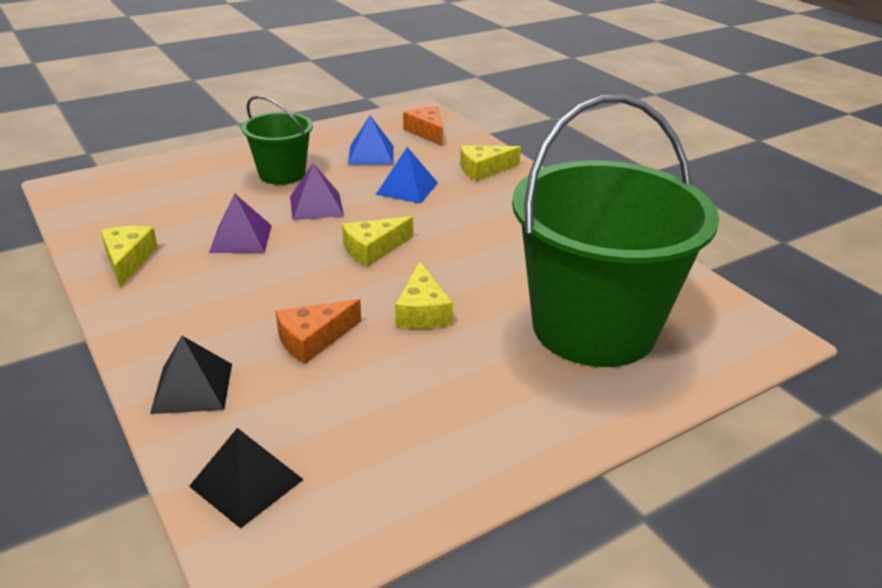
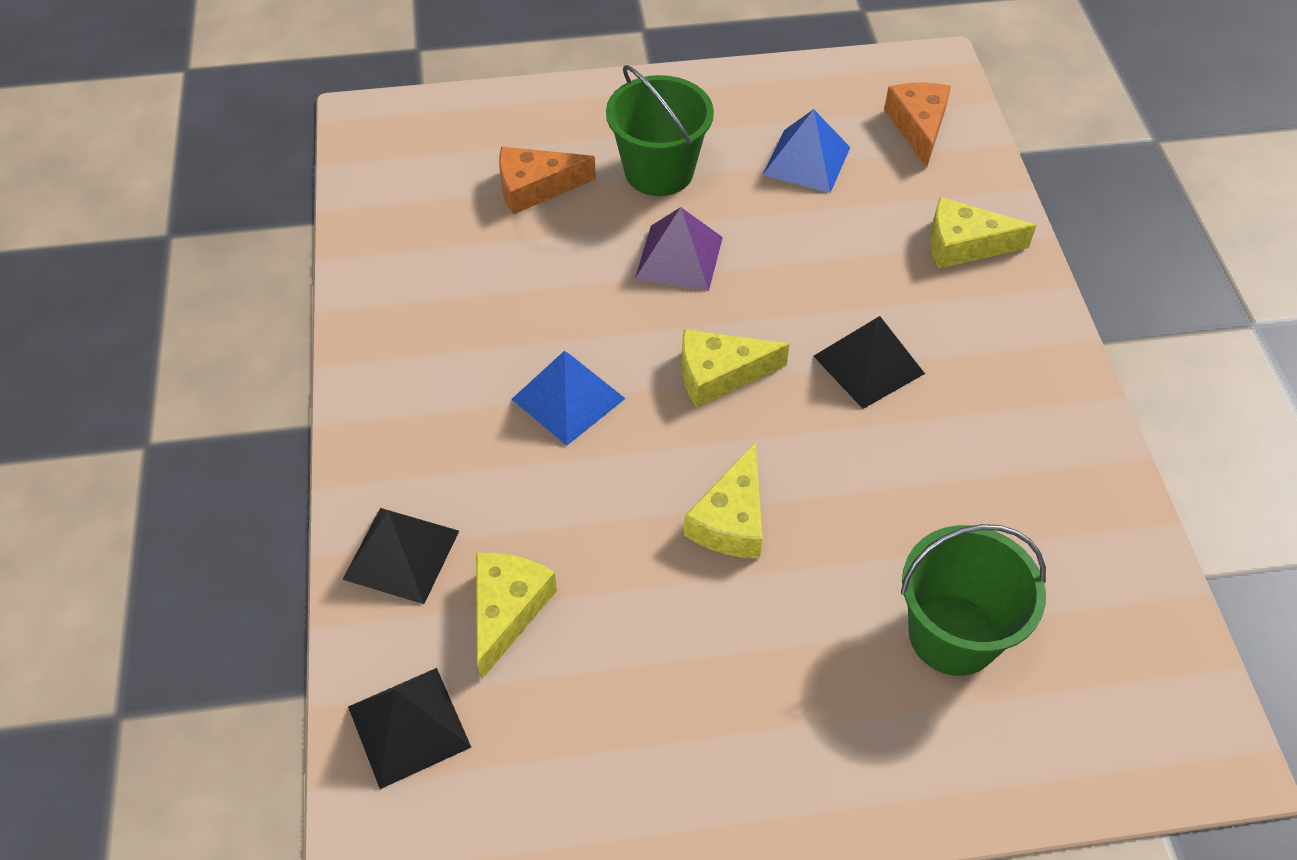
camera: 25 degrees right, 20 degrees up
(128, 260) = (400, 297): yellow cheese -> yellow cheese (507, 610)
(241, 238) = (553, 297): purple pyramid -> none
(313, 339) = (571, 523): orange cheese -> orange cheese (535, 188)
(407, 188) = (826, 255): blue pyramid -> blue pyramid (568, 398)
(462, 226) = (868, 365): none -> black pyramid
(593, 327) = (953, 634): green bucket -> green bucket, size x0.49

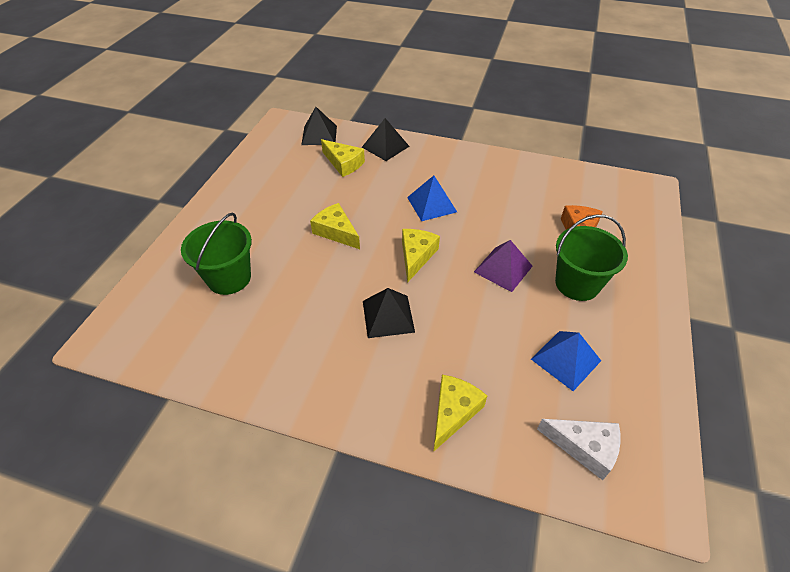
camera: 115 degrees right, 5 degrees down
(918, 127) = (584, 447): orange cheese -> white cheese

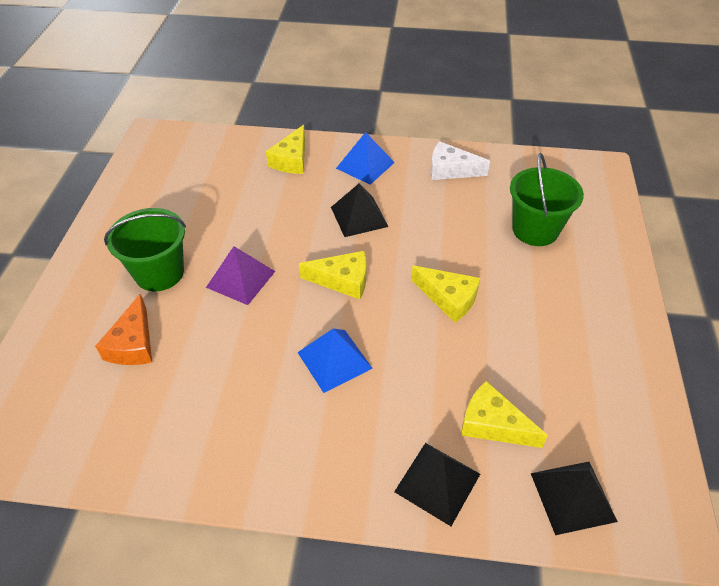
camera: 170 degrees right, 0 degrees up
(416, 256) = (343, 280): yellow cheese -> yellow cheese turned 90 degrees counterclockwise
(565, 360) = (193, 203): blue pyramid -> blue pyramid (365, 165)
(584, 447) = (194, 153): white cheese -> white cheese (450, 170)

